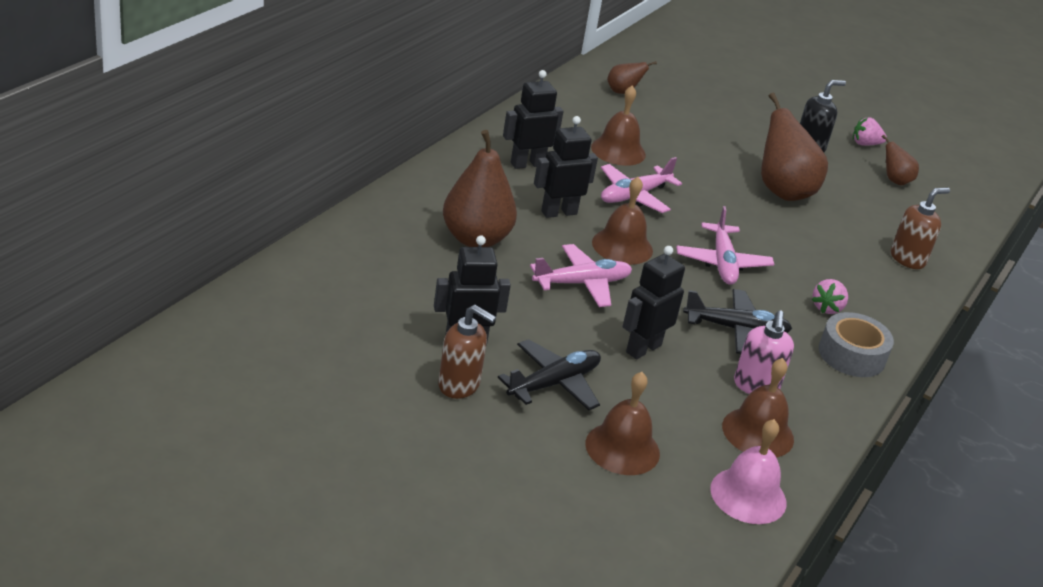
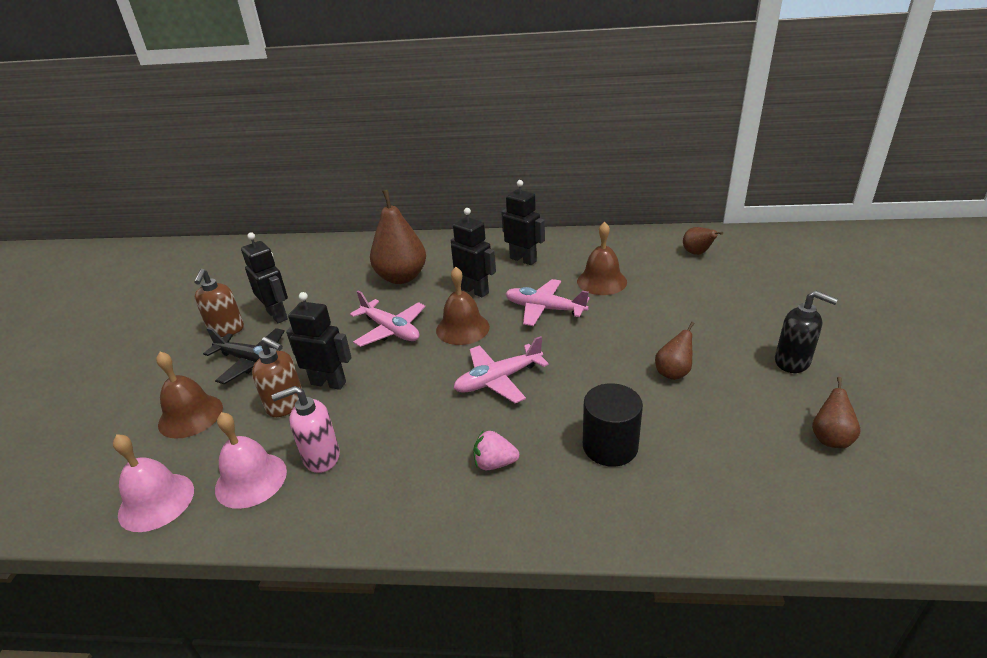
camera: 70 degrees right, 0 degrees up
(736, 329) = (400, 419): black plane -> none
(758, 432) = (251, 480): brown bell -> pink bell
(782, 191) = (673, 372): brown pear -> brown pear, size x0.51
(844, 255) = (610, 446): none -> black cylinder
(851, 355) = (425, 505): grey tape -> none
(865, 144) = (871, 394): pink strawberry -> none
(907, 259) = (669, 496): brown soap dispenser -> brown soap dispenser (286, 405)

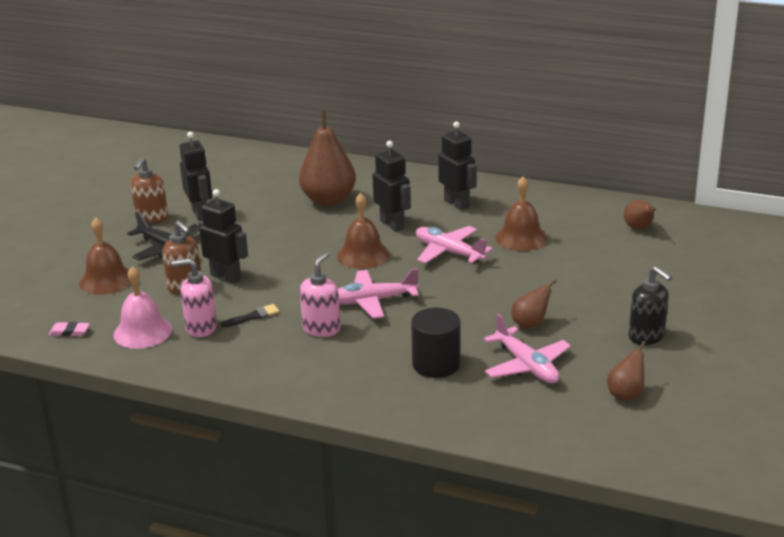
camera: 15 degrees right, 5 degrees down
(156, 501) = (69, 332): pink bell -> pink eraser
(377, 427) = (253, 316): none -> black brush
(391, 330) = (297, 245): pink plane -> pink plane (527, 366)
(461, 427) = (321, 329): none -> pink soap dispenser
(494, 463) = (335, 357): pink strawberry -> none

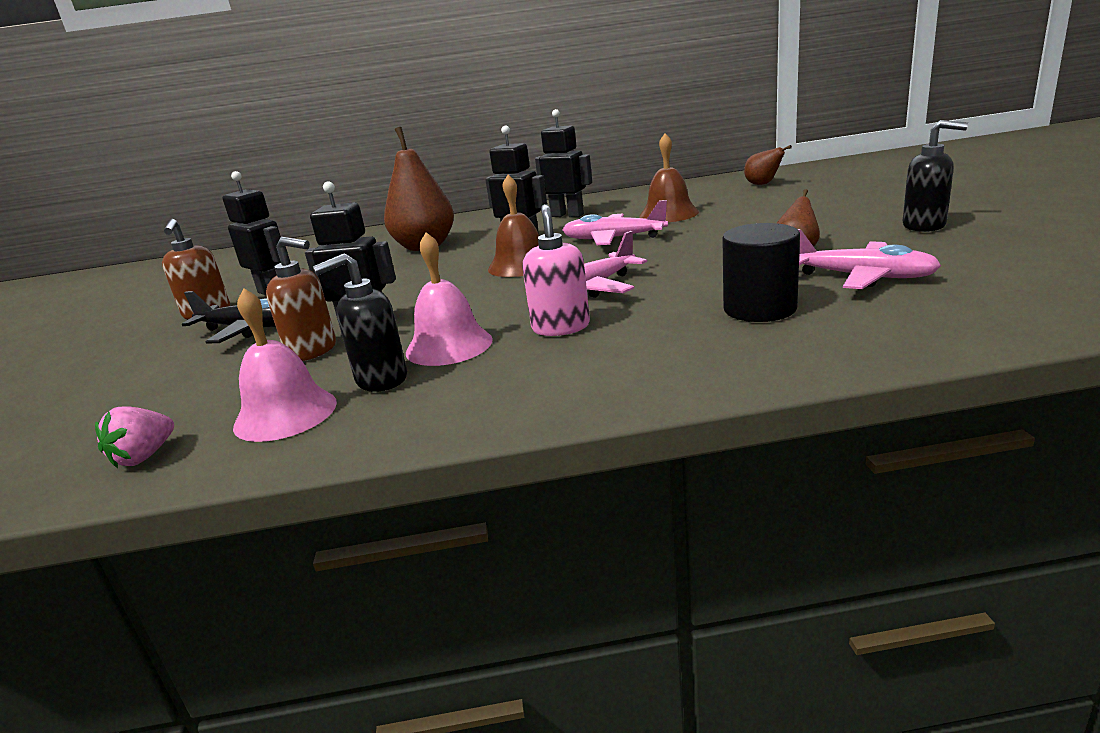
camera: 25 degrees left, 5 degrees down
(69, 332) = (144, 456): pink eraser -> pink strawberry
(106, 280) = (176, 381): brown bell -> none
(201, 328) = (381, 380): pink soap dispenser -> black soap dispenser
(253, 316) = (449, 346): black brush -> pink bell
(626, 394) = (1012, 262): brown pear -> none

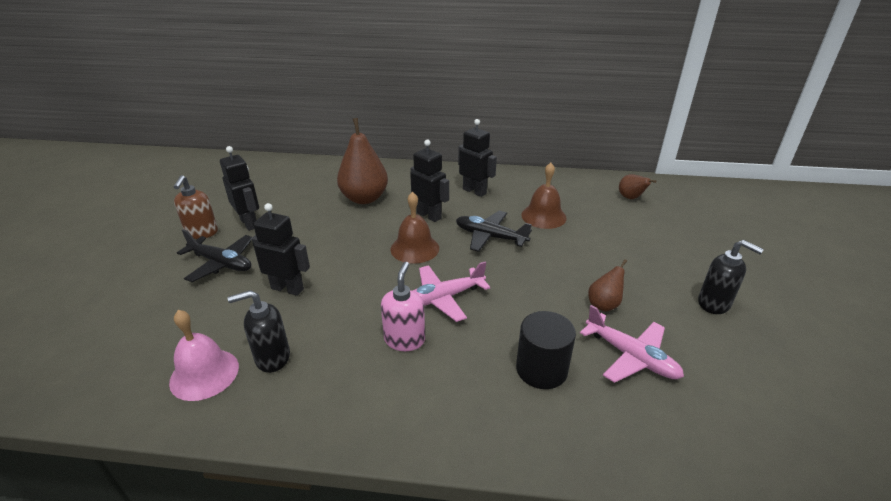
camera: 10 degrees right, 10 degrees up
(144, 456) = (113, 387): pink strawberry -> none
(313, 351) = (246, 306): brown soap dispenser -> none
(449, 346) = (327, 334): pink bell -> none
(613, 239) = (490, 237): pink plane -> black plane

